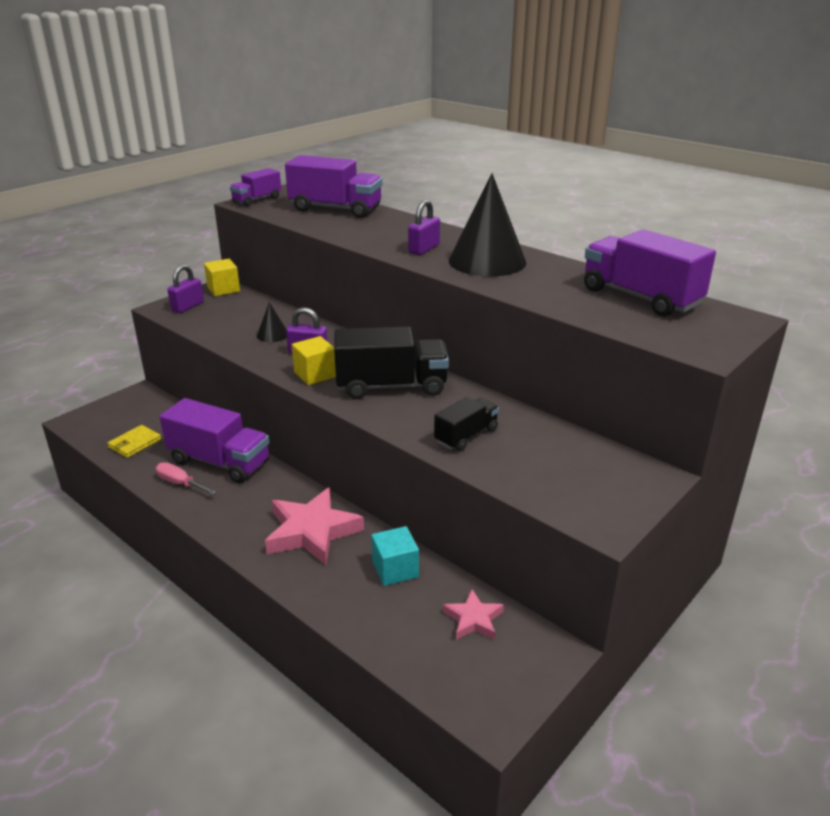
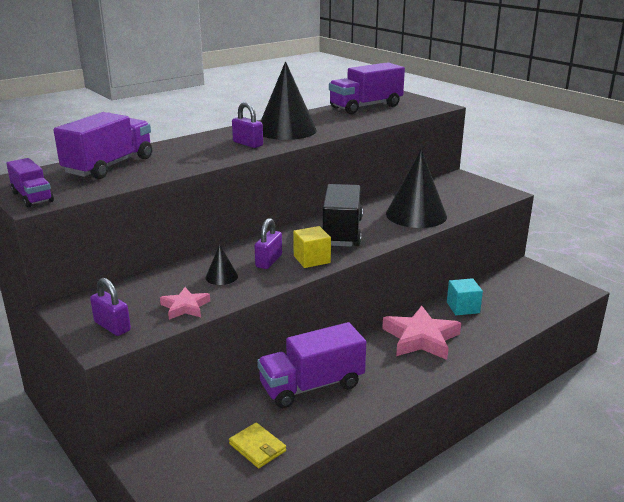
camera: 80 degrees left, 5 degrees down
(180, 483) = (342, 409): pink screwdriver -> none
(219, 462) = (311, 386): purple truck -> purple truck turned 150 degrees counterclockwise
(223, 289) = (78, 304): yellow cube -> none
(466, 436) = (416, 215): black truck -> black cone
(473, 619) = (506, 286): pink star -> pink star (185, 307)

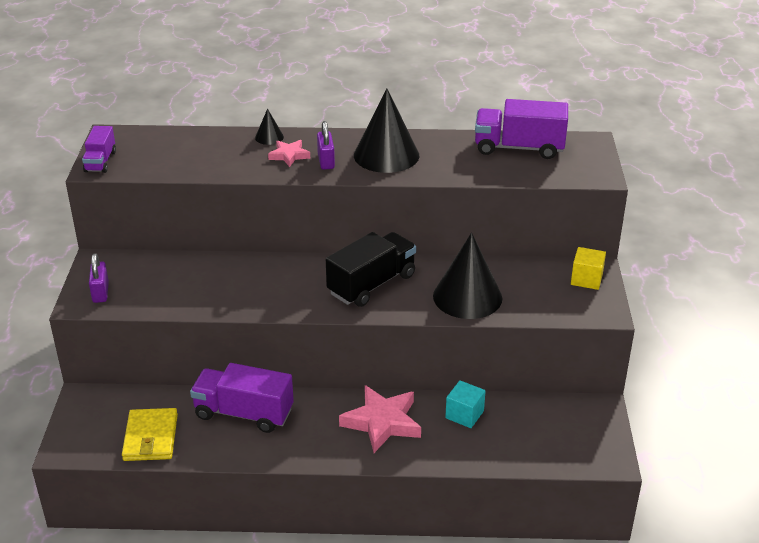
camera: 40 degrees right, 10 degrees up
(109, 166) = (190, 146): purple truck -> none
(185, 307) = (161, 300): pink star -> pink star (289, 155)
(221, 277) = (219, 284): black cone -> black cone (269, 137)
(257, 447) = (150, 437): yellow wallet -> yellow wallet, size x1.55
(269, 261) = (272, 286): purple padlock -> none
(312, 259) = (305, 301): yellow cube -> yellow cube (586, 279)

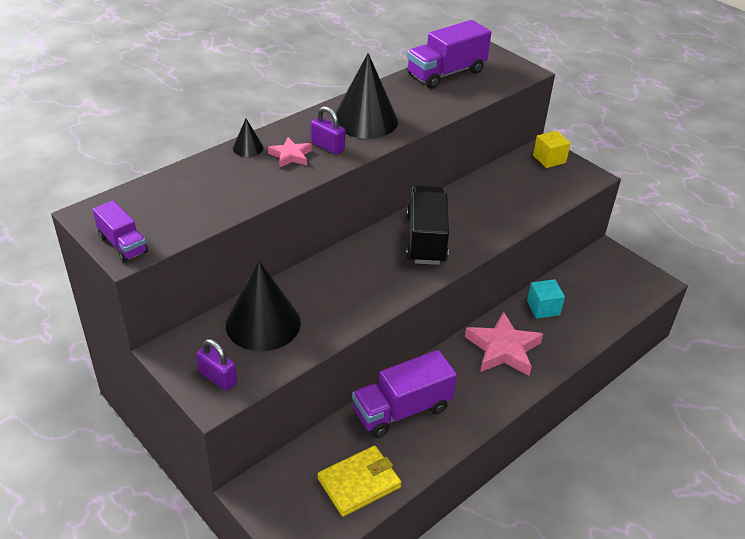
camera: 45 degrees left, 5 degrees up
(150, 437) = (359, 483): yellow wallet -> yellow wallet turned 75 degrees counterclockwise
(467, 297) = (500, 212): black cone -> black cone (263, 323)

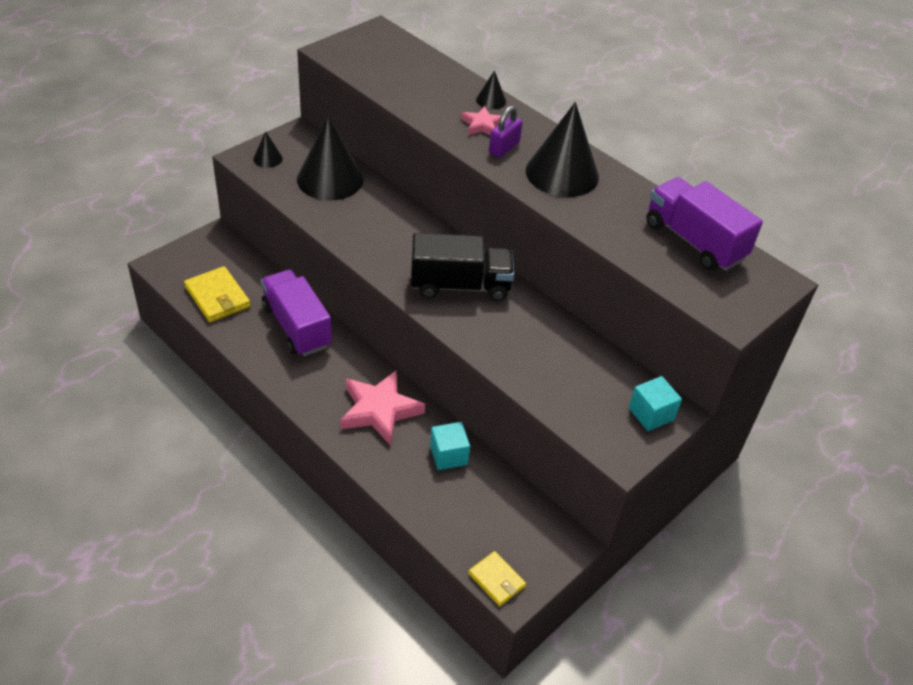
camera: 85 degrees right, 5 degrees up
(123, 244) = (341, 47): purple truck -> none
(218, 377) = (267, 158): purple padlock -> black cone
(549, 159) = (651, 414): yellow cube -> turquoise cube
(650, 290) = (496, 580): none -> yellow wallet

